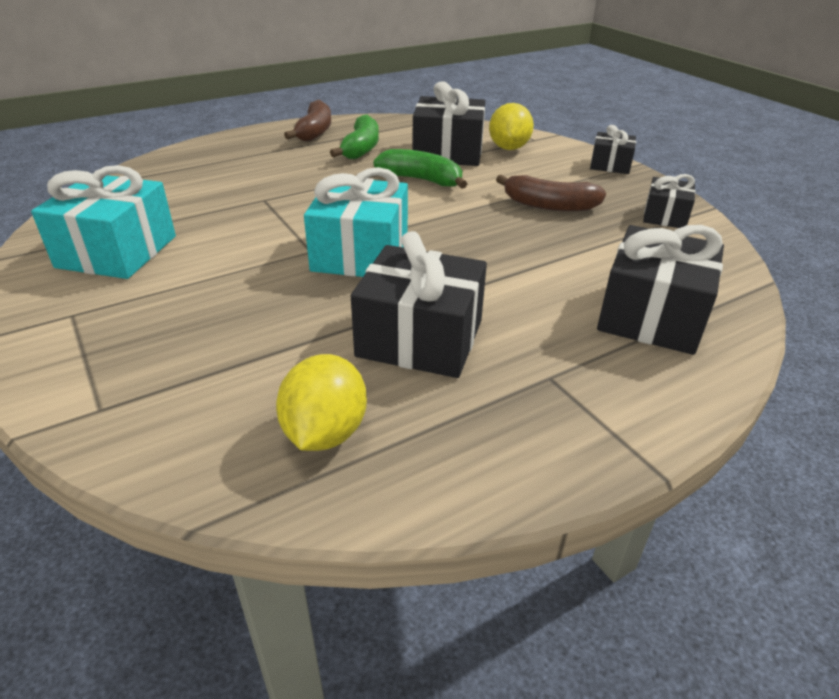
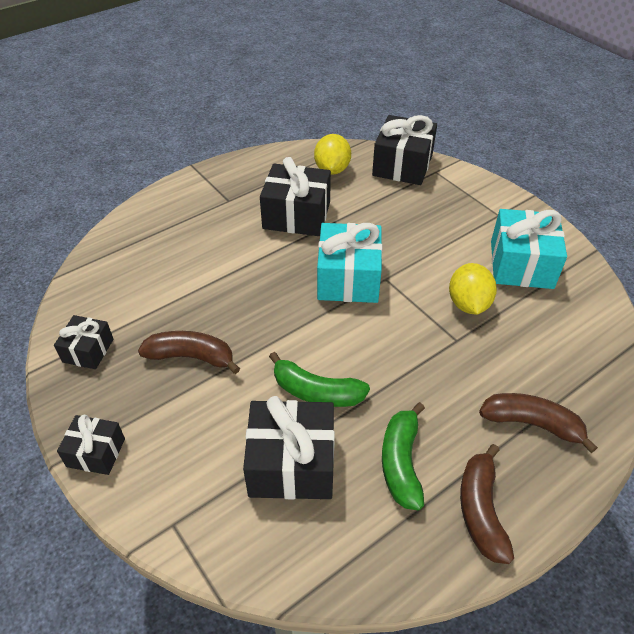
camera: 175 degrees right, 10 degrees up
(241, 156) = (532, 424): none -> brown banana
(509, 148) = (212, 488): yellow lemon -> yellow lemon (468, 304)
(651, 315) = (156, 241): black gift -> black gift (402, 165)

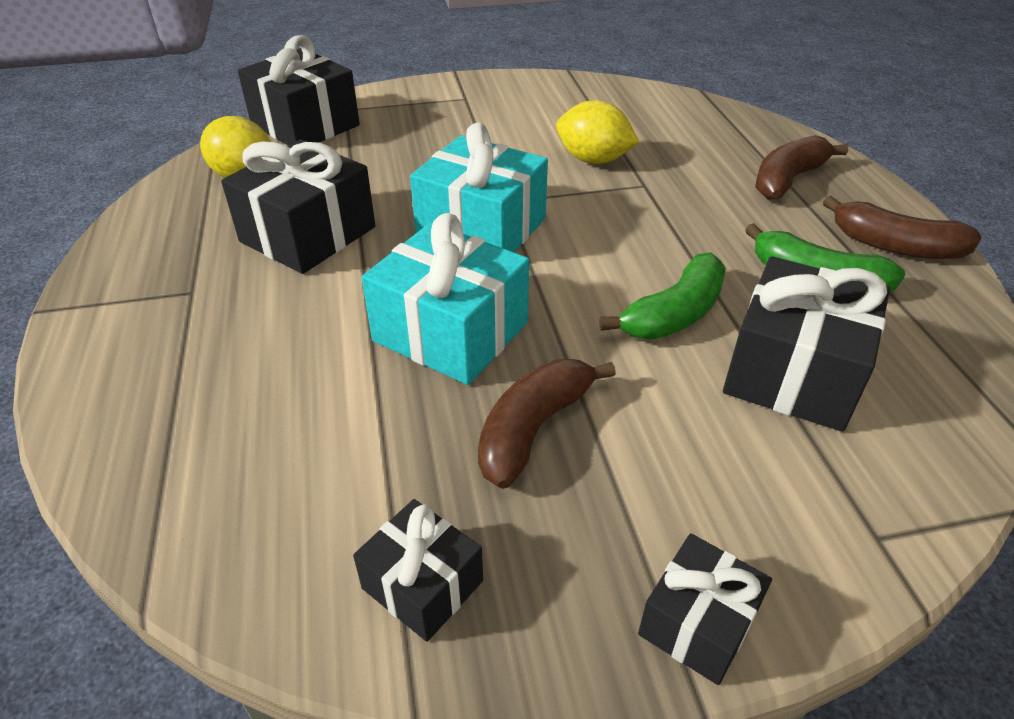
camera: 65 degrees left, 5 degrees down
(521, 264) = (556, 111): turquoise gift -> turquoise gift (451, 332)

